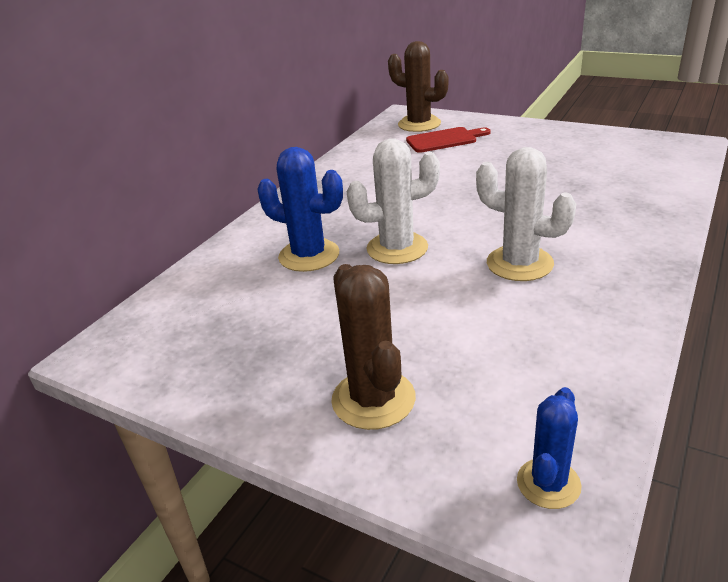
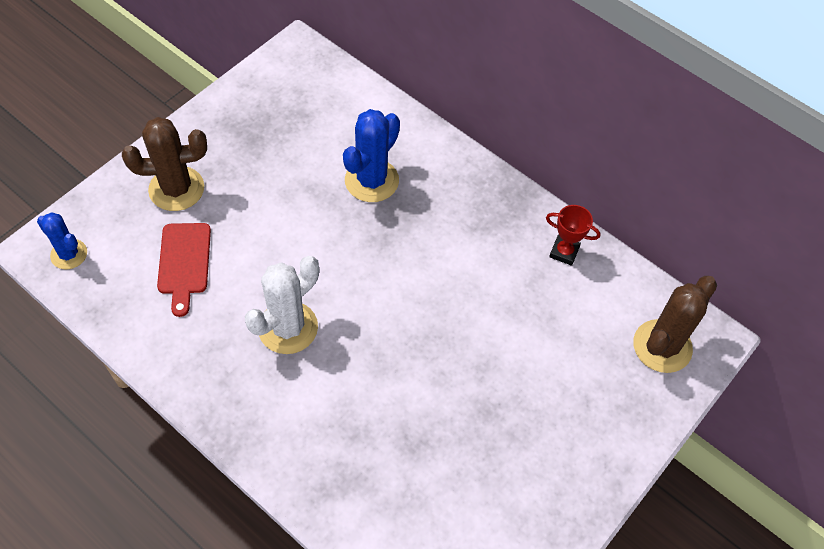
camera: 95 degrees right, 25 degrees up
(355, 161) = (564, 252): none -> red trophy
(397, 248) = (355, 245): white cactus -> none
(444, 140) = (596, 358): red cutting board -> red cutting board (184, 262)

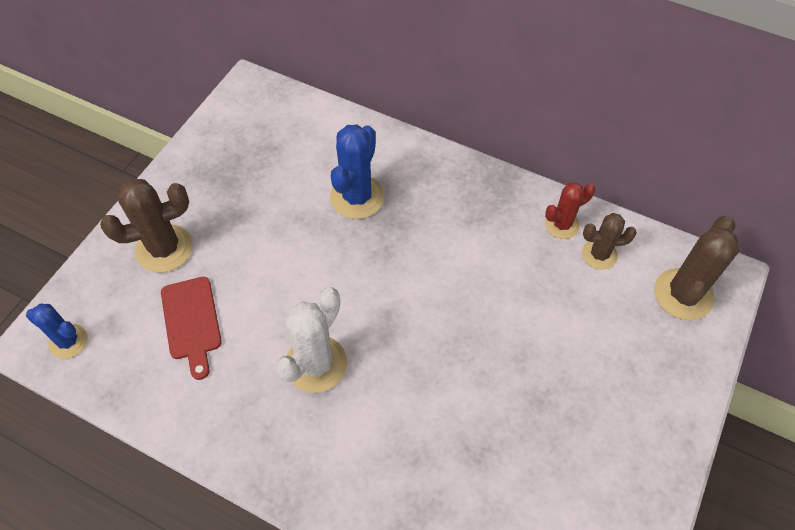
camera: 10 degrees left, 0 degrees up
(564, 252) = (561, 225): red trophy -> red cactus
(591, 289) = (599, 254): none -> brown cactus

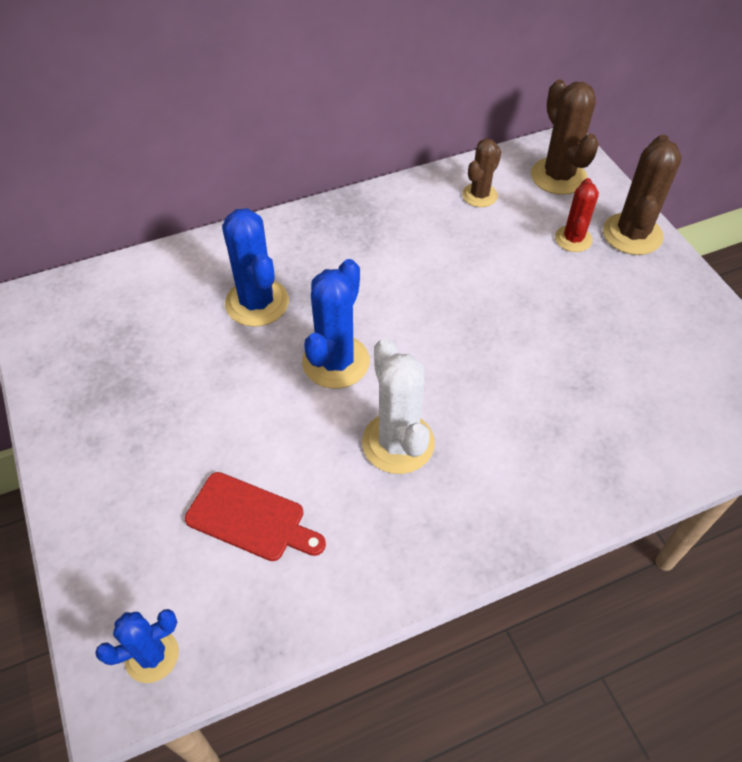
camera: 50 degrees left, 5 degrees down
(164, 248) = (137, 491): brown cactus -> brown cactus (632, 234)
(350, 278) = (336, 362): none -> blue cactus
(561, 225) = (431, 197): red cactus -> red cactus (573, 239)

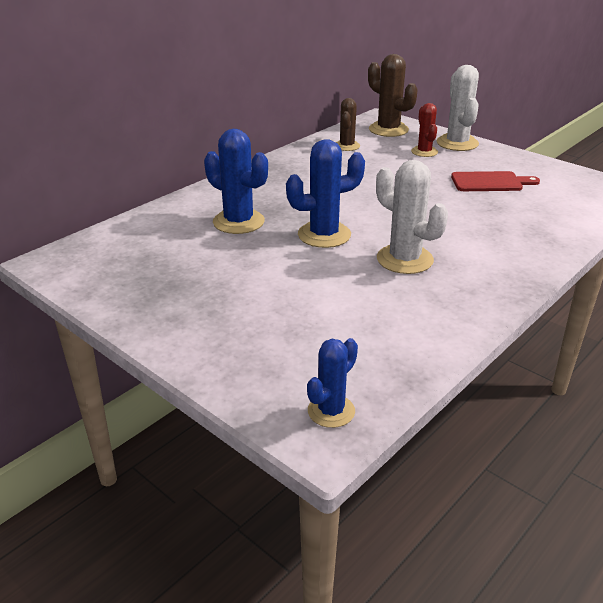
camera: 25 degrees left, 20 degrees down
(250, 518) = (337, 321): red cutting board -> red cutting board (490, 182)
(336, 362) = (324, 235): blue cactus -> blue cactus turned 75 degrees clockwise
(632, 234) = (457, 143): brown cactus -> white cactus

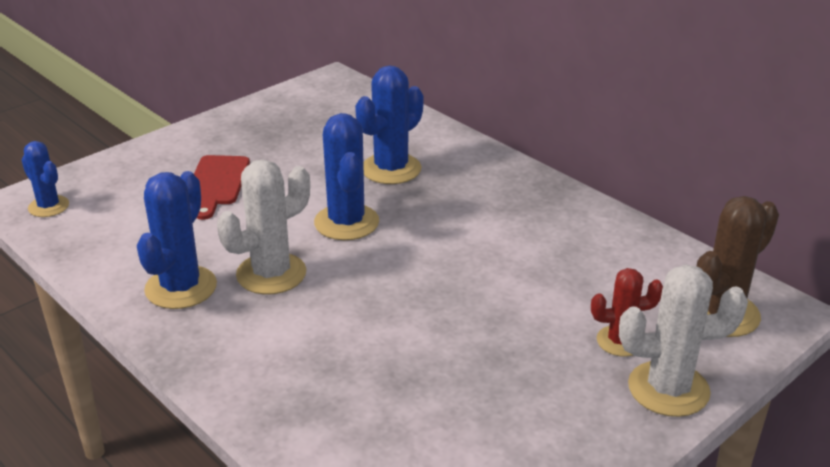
camera: 95 degrees right, 0 degrees up
(347, 146) = (635, 262): brown cactus -> none
(440, 298) = (181, 288): none -> blue cactus
(490, 182) = (490, 395): red cutting board -> red cutting board (216, 183)

